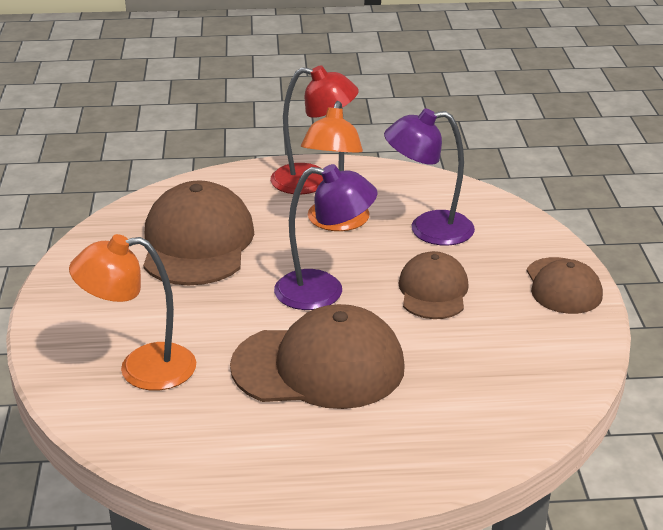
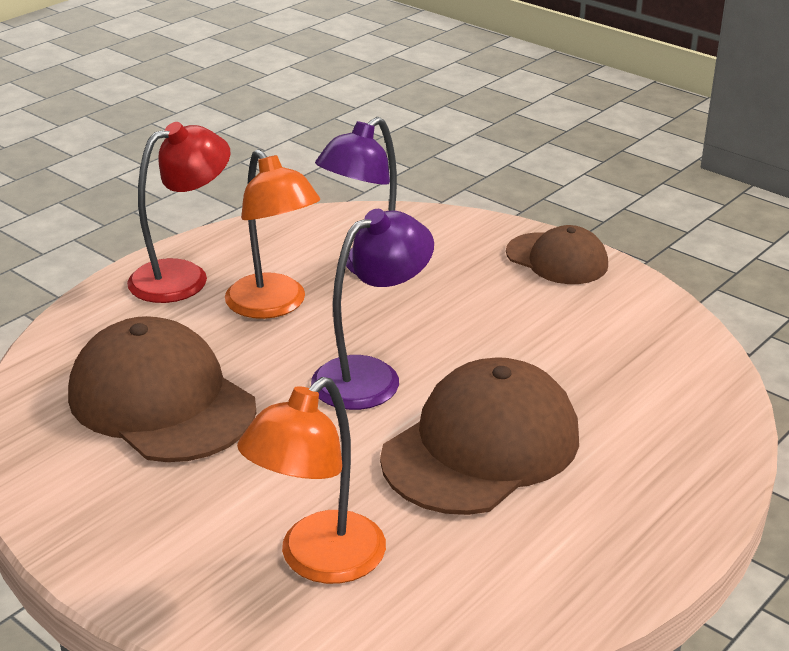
camera: 45 degrees left, 0 degrees up
(433, 291) = (465, 320): brown cap -> none

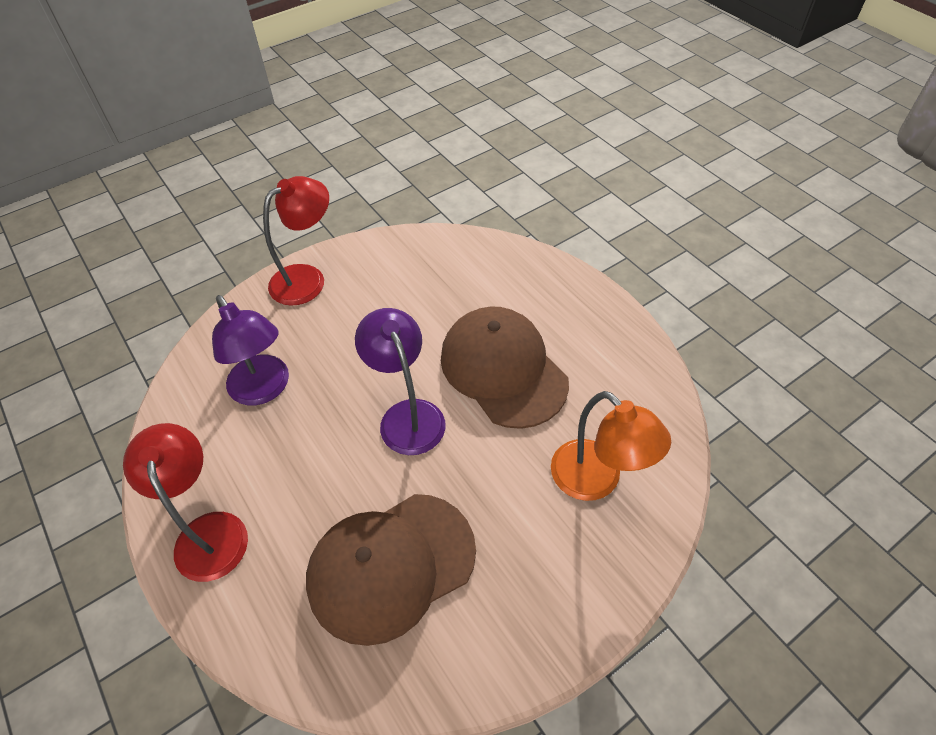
camera: 75 degrees left, 20 degrees up
(274, 306) = (288, 465): orange lamp -> none
(557, 259) = (307, 278): brown cap -> red lamp

